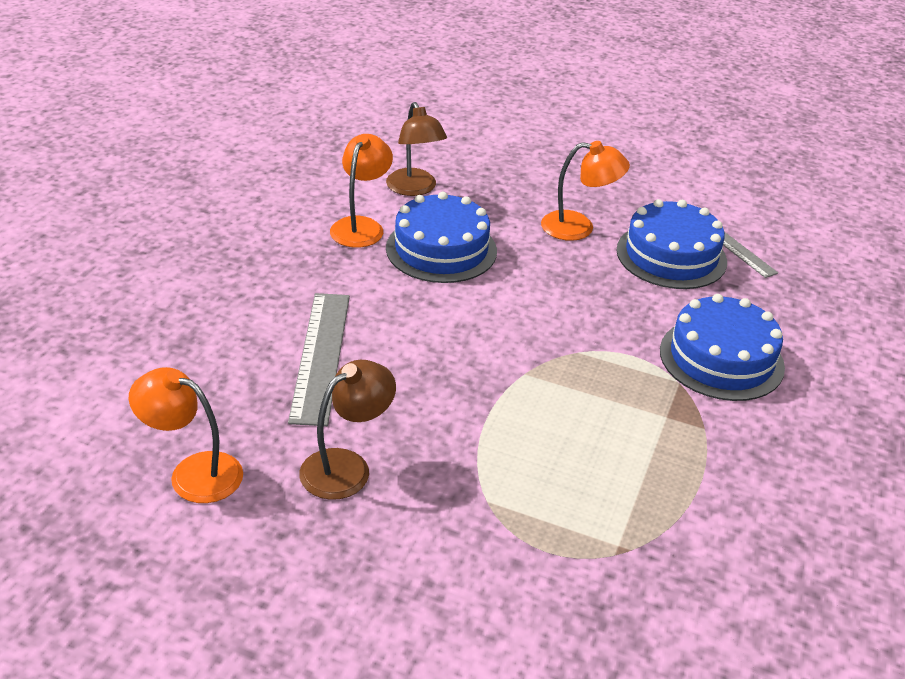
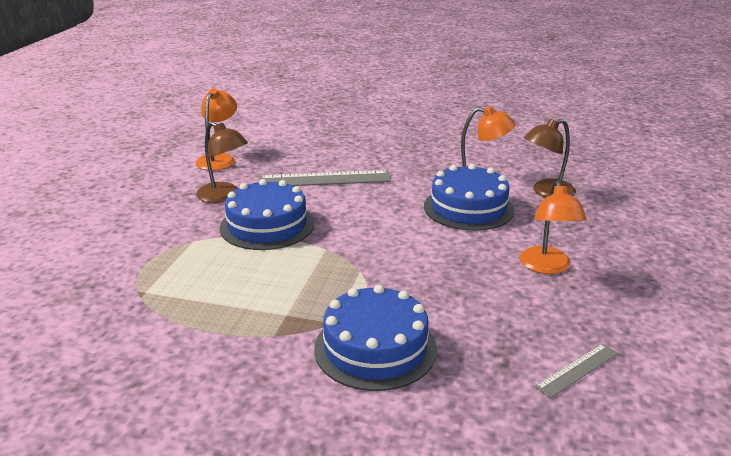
camera: 85 degrees right, 10 degrees down
(671, 255) = (535, 321): blue cake -> blue cake (267, 225)

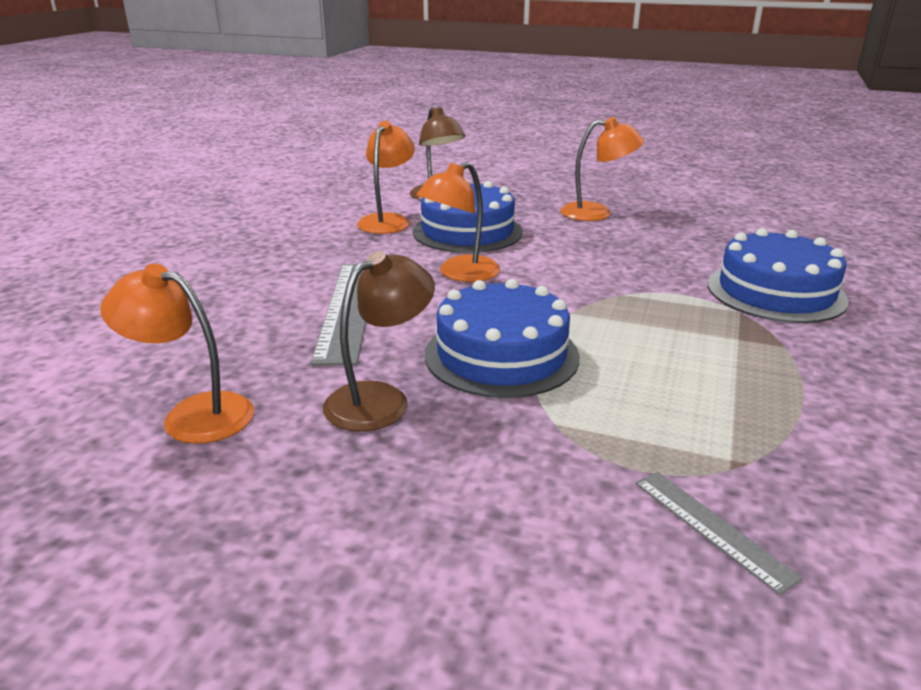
camera: 85 degrees left, 0 degrees up
(383, 209) = (460, 274): none -> orange lamp
(577, 370) = (756, 221): grey ruler -> grey ruler (711, 528)

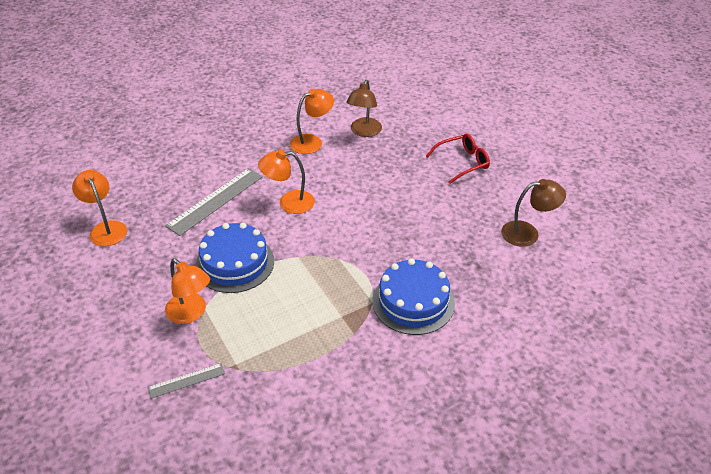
camera: 40 degrees right, 15 degrees up
(380, 399) = (166, 259): brown lamp -> brown lamp (528, 233)
(467, 231) = (337, 171): blue cake -> none
(586, 186) = (462, 162): none -> red glasses
(597, 213) = (428, 191): orange lamp -> orange lamp (191, 313)
(711, 528) = (186, 380): grey ruler -> grey ruler turned 60 degrees clockwise

